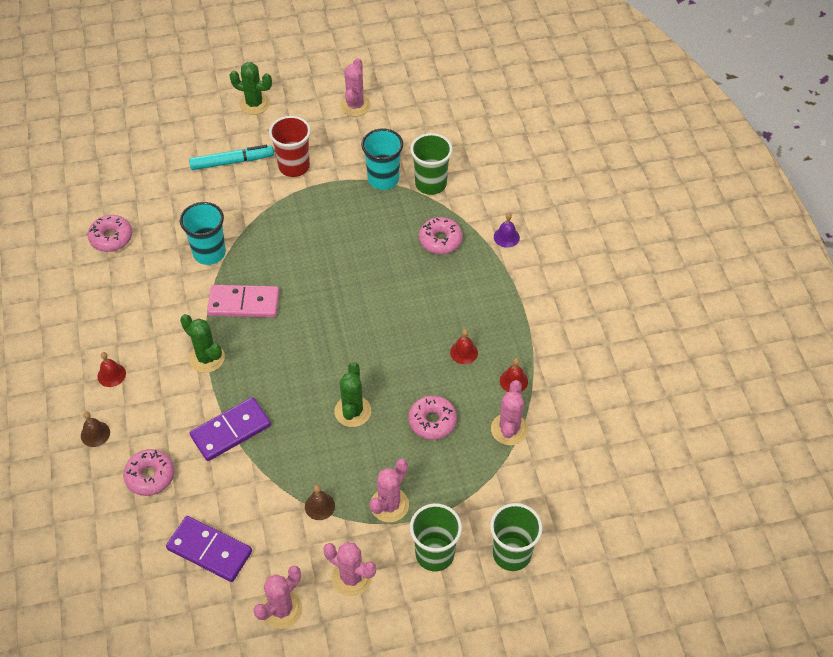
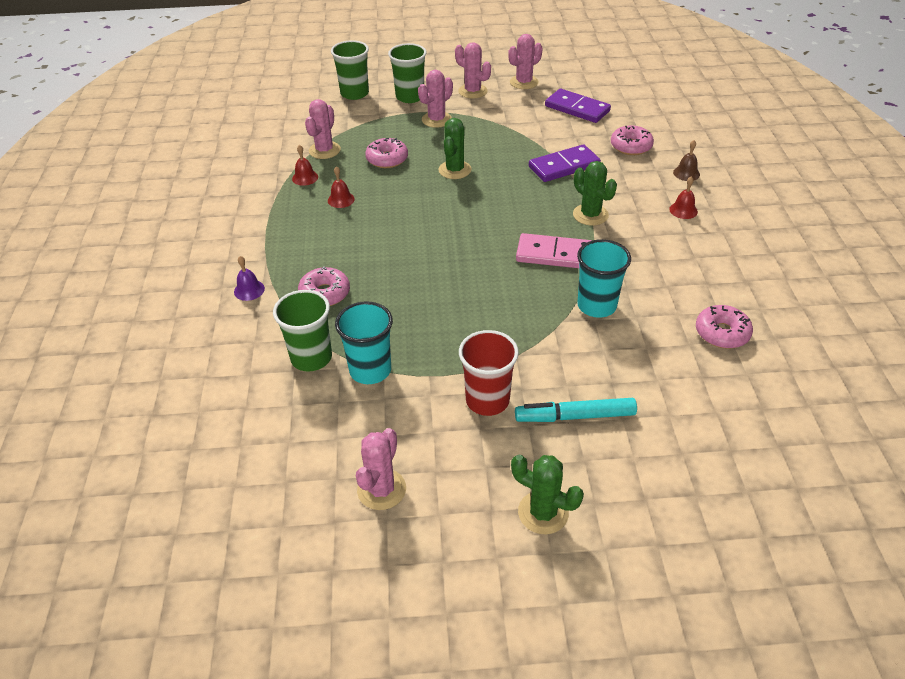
camera: 170 degrees left, 10 degrees down
(319, 506) = (491, 123): brown bell -> none

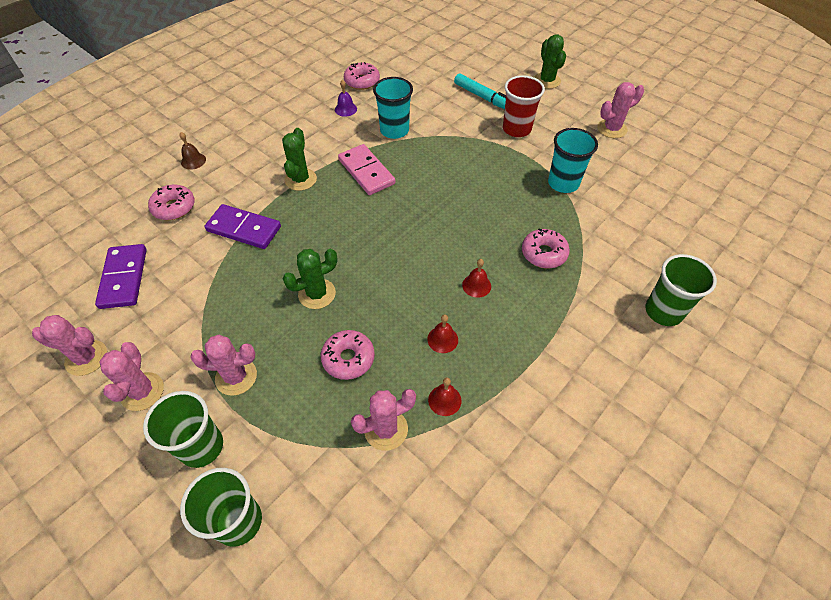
camera: 135 degrees left, 10 degrees up
(249, 290) = (598, 298): purple bell -> purple bell (345, 109)
(311, 358) = (593, 214): green cup -> green cup (663, 311)
(683, 210) = (249, 142): red bell -> red bell (476, 285)

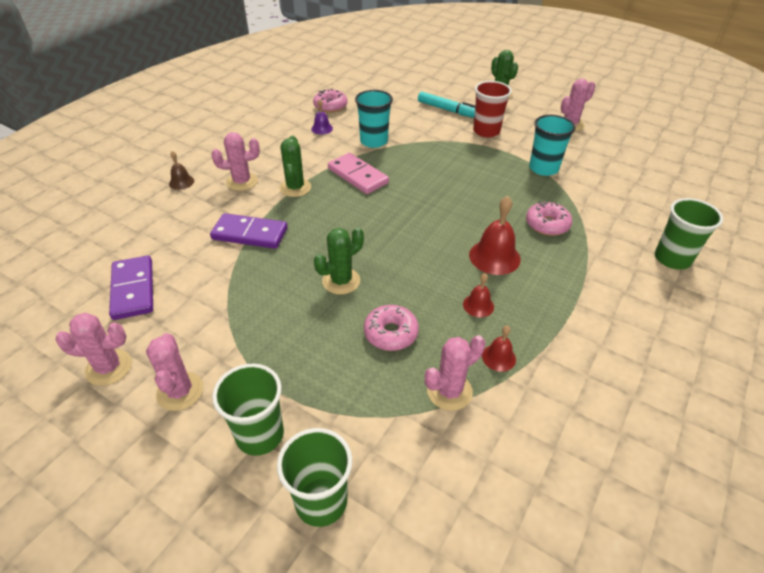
camera: 10 degrees left, 10 degrees down
(174, 207) = (172, 223): pink donut -> none
(236, 377) = (279, 364): pink cactus -> pink cactus (242, 182)
(476, 285) = (494, 257): red bell -> red bell, size x1.80

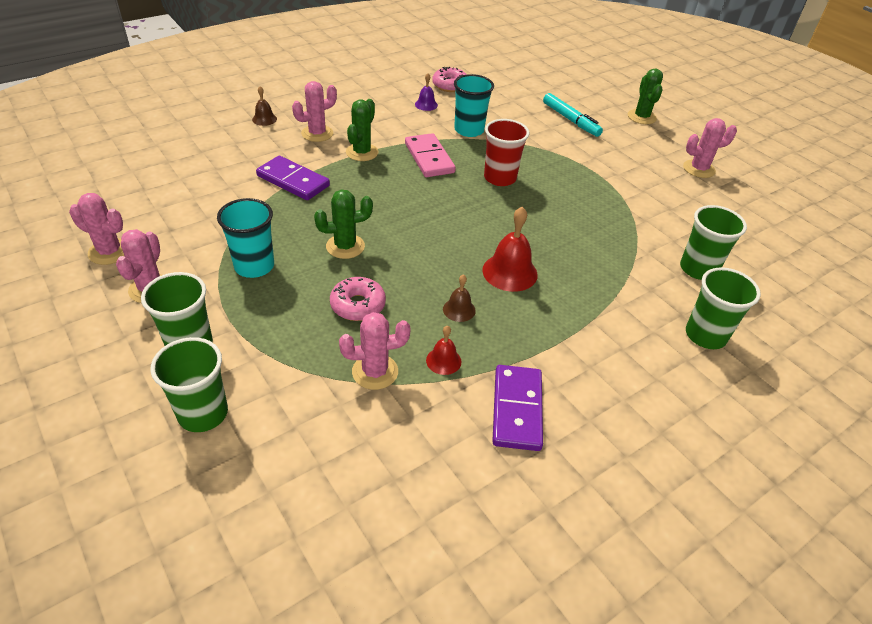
camera: 20 degrees right, 0 degrees up
(133, 289) = (167, 197): purple domino -> purple domino (517, 409)
(242, 182) = (317, 133): pink cactus -> pink cactus turned 45 degrees counterclockwise
(478, 305) = (459, 309): red bell -> brown bell
(486, 131) = (596, 151): red cup -> red cup (500, 178)
(543, 168) = (630, 205): turquoise cup -> turquoise cup (254, 266)
(547, 224) = (590, 259): pink donut -> none
(628, 206) = (698, 269): none -> green cup

